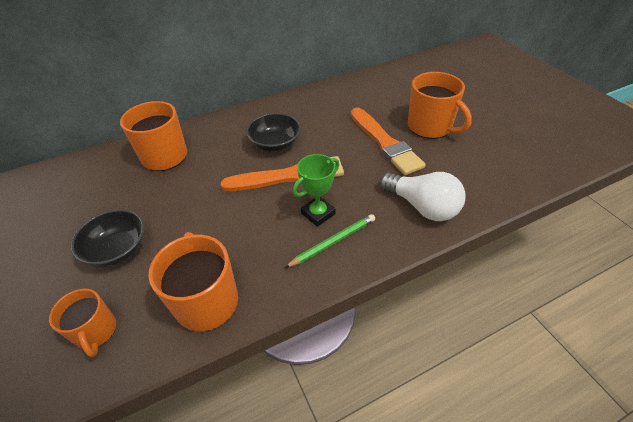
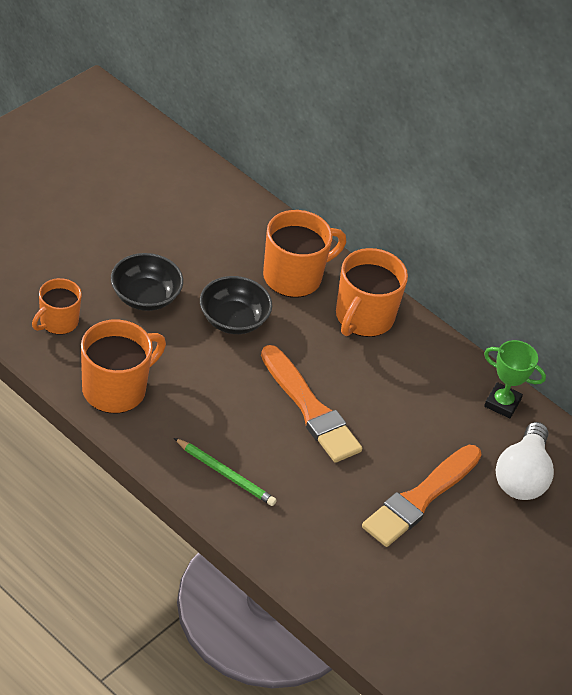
camera: 60 degrees right, 0 degrees up
(275, 144) = (364, 379): black bowl -> black bowl (233, 320)
(318, 213) = (261, 451): green trophy -> green trophy (502, 403)
(422, 207) = (314, 552): white light bulb -> white light bulb (522, 476)
(430, 127) = (482, 548): orange mug -> orange mug (363, 318)

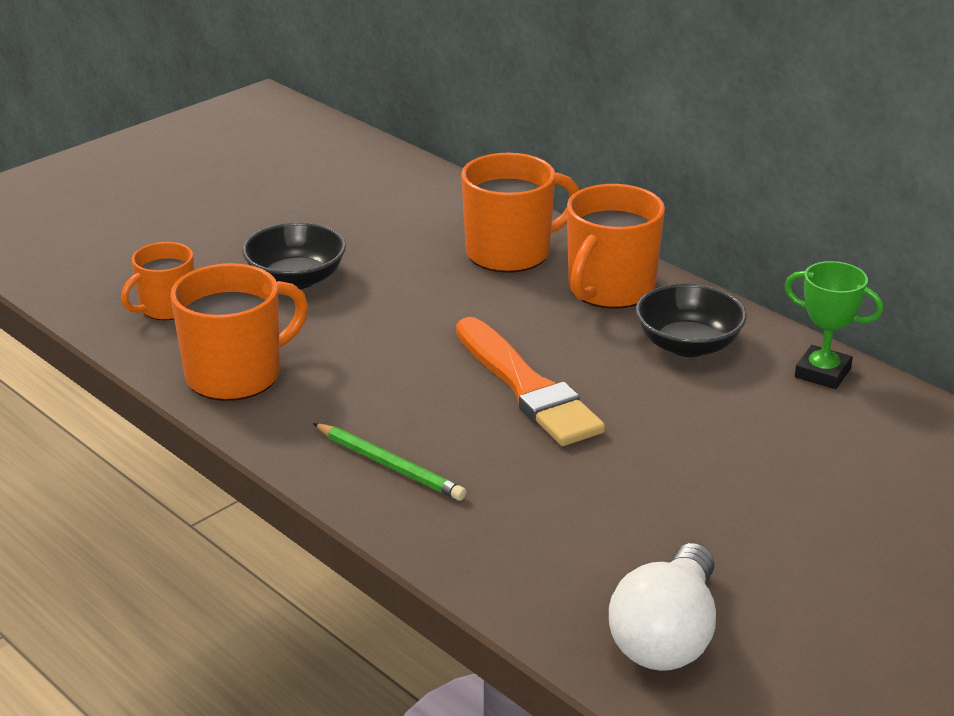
camera: 10 degrees right, 15 degrees down
(233, 320) = (419, 298): black bowl -> black bowl (688, 345)
(420, 498) = (699, 486): orange brush -> none
(522, 476) = (862, 455): white light bulb -> white light bulb (667, 636)

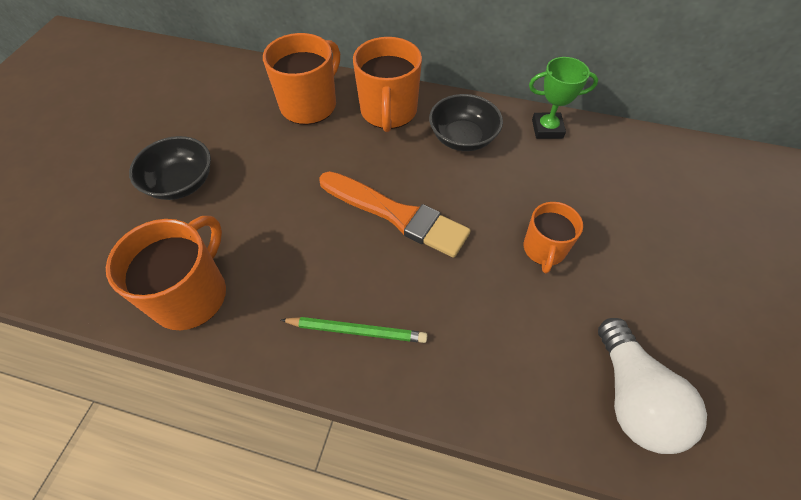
camera: 30 degrees left, 25 degrees up
(166, 308) = (97, 251): orange mug -> orange mug (544, 249)

